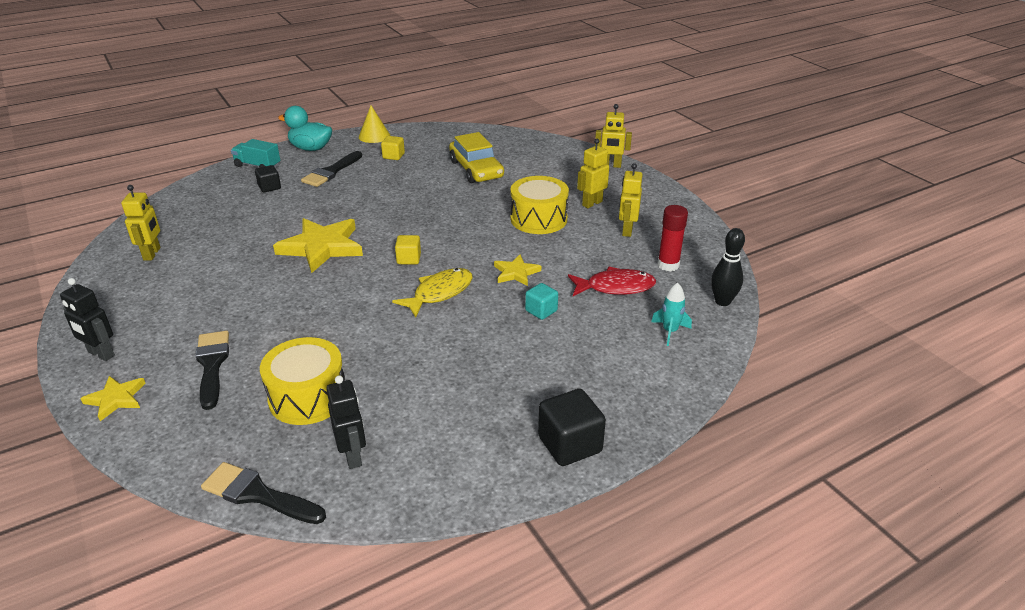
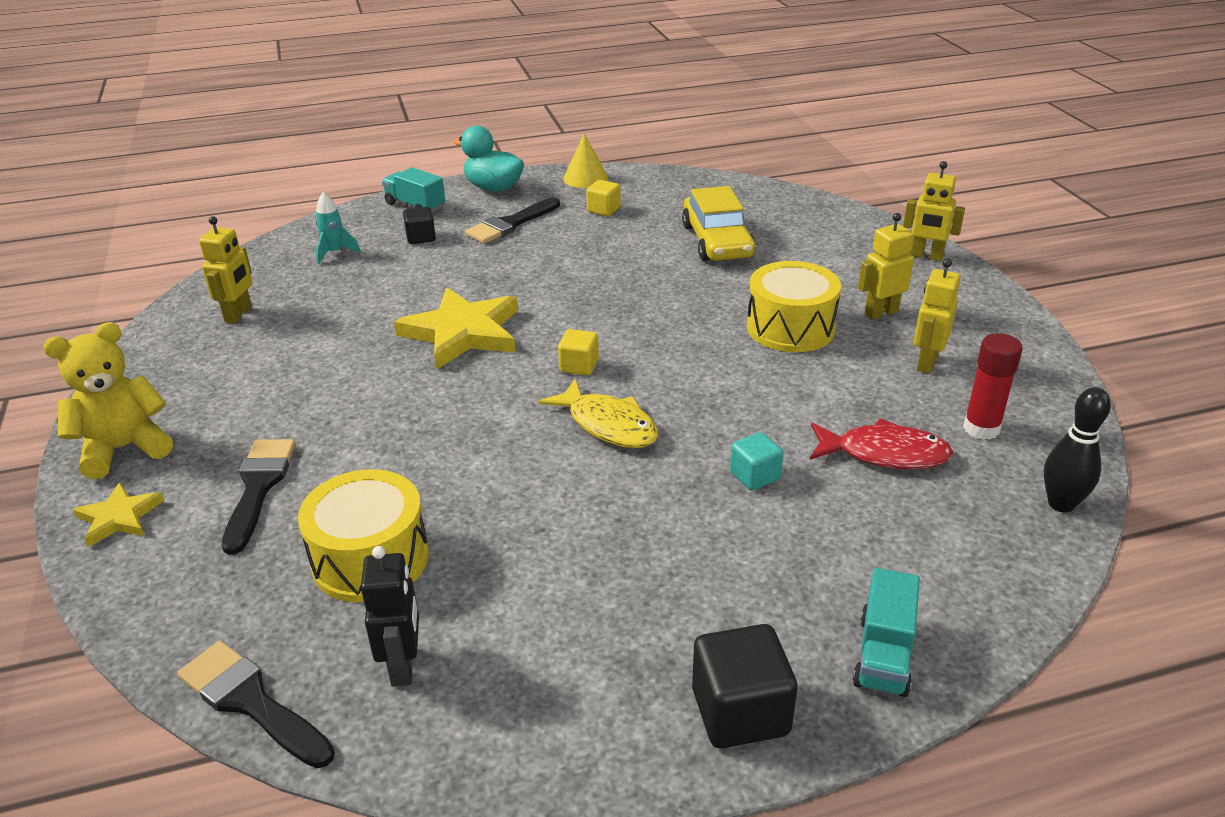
camera: 15 degrees right, 0 degrees up
(101, 354) = (124, 448): black robot -> yellow teddy bear
(439, 293) = (608, 425): yellow fish -> yellow fish turned 75 degrees clockwise
(516, 273) = (732, 408): yellow star -> none
(643, 399) = (883, 654): none -> turquoise truck
(670, 331) = (957, 542): turquoise rocket -> turquoise rocket (335, 253)

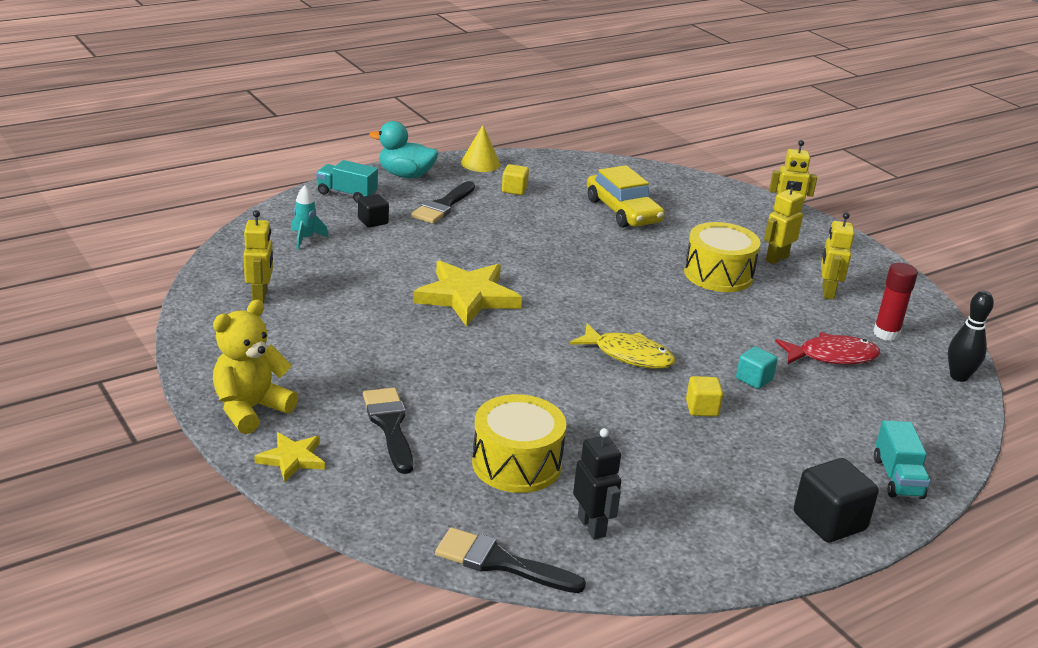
camera: 20 degrees left, 5 degrees down
(579, 366) = (578, 315): yellow cube -> yellow cube (702, 408)

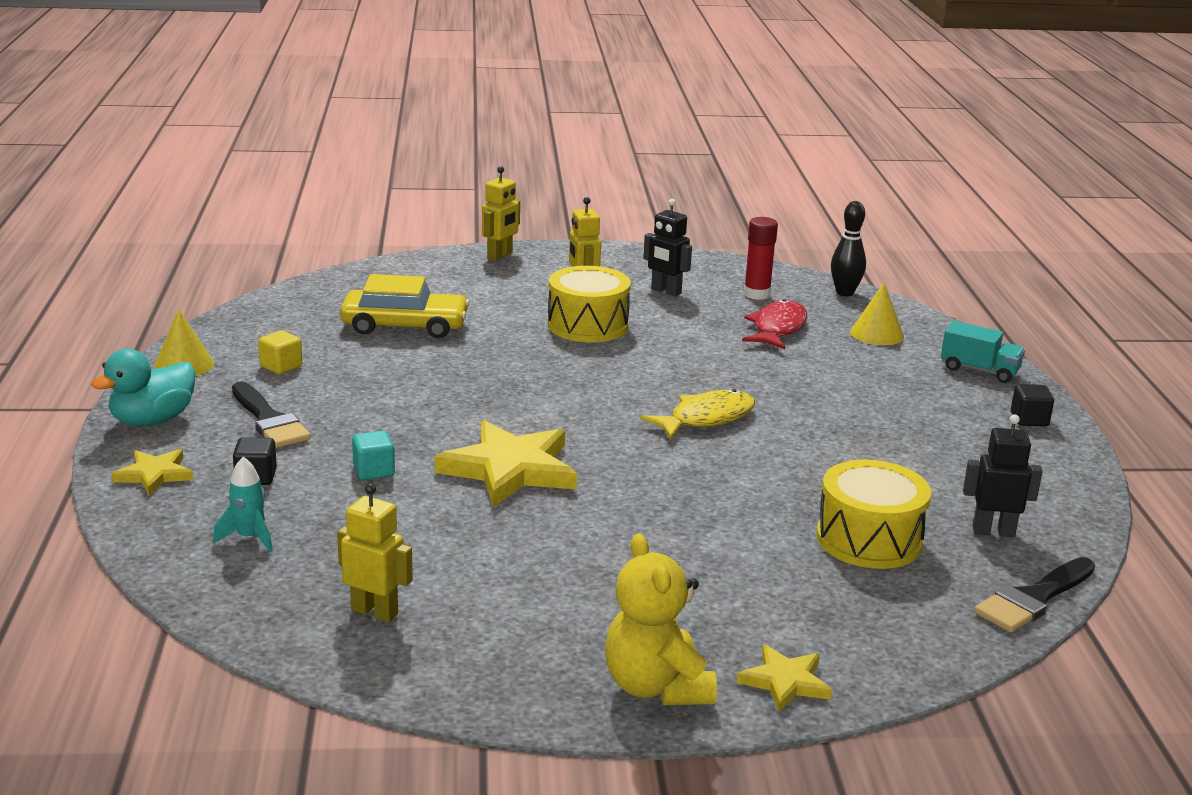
camera: 60 degrees left, 5 degrees down
(347, 194) = (154, 474): turquoise truck -> yellow star
(389, 425) = (753, 596): black brush -> none
(702, 408) = (826, 415): yellow cube -> none
(754, 379) = (792, 375): turquoise cube -> turquoise cube (374, 471)
(827, 292) = (665, 291): yellow robot -> black robot
(829, 521) = (1029, 419): black cube -> black cube, size x0.60
(895, 408) = (877, 334): none -> yellow cone

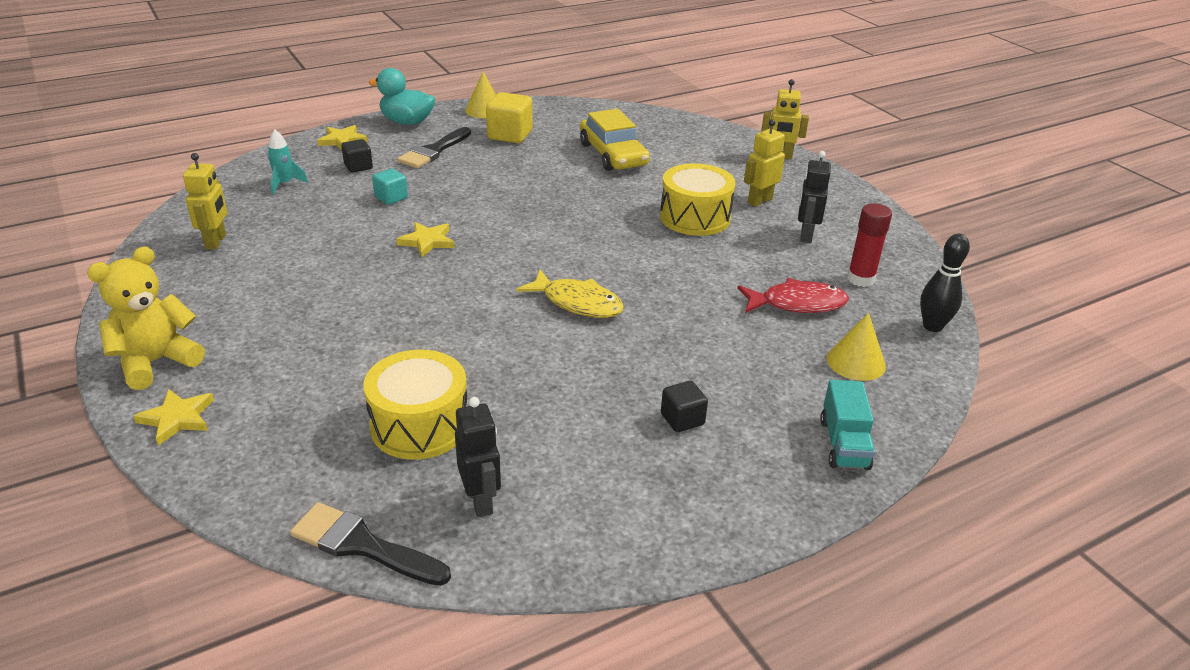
camera: 65 degrees right, 10 degrees up
(281, 366) = (510, 135): yellow cube -> yellow cube, size x1.67
(510, 469) = (427, 241): yellow star -> yellow star, size x0.53
(1029, 419) = (755, 497): black cube -> black cube (682, 419)

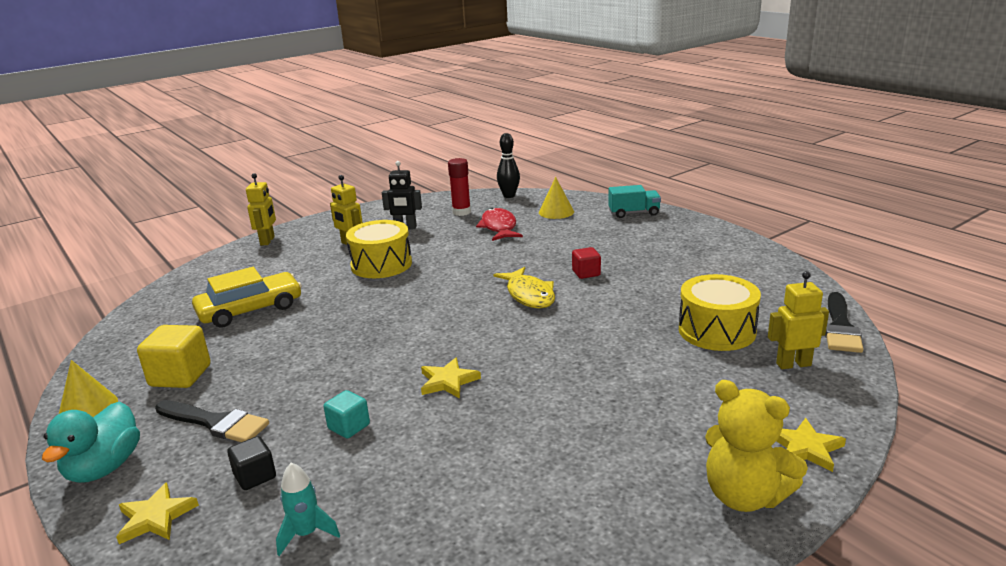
camera: 95 degrees left, 10 degrees down
(216, 242) = (485, 546): yellow robot -> yellow robot (793, 364)
(481, 501) = (767, 297): black robot -> none
(577, 303) = (529, 295): yellow fish -> yellow fish turned 135 degrees clockwise
(622, 353) = (586, 273): none -> red cube
(682, 419) = (643, 250): black cube -> none

